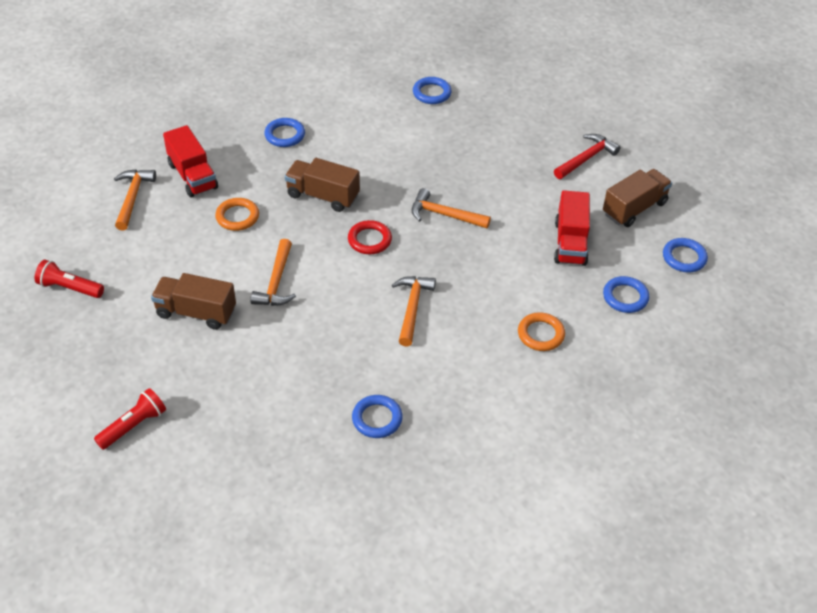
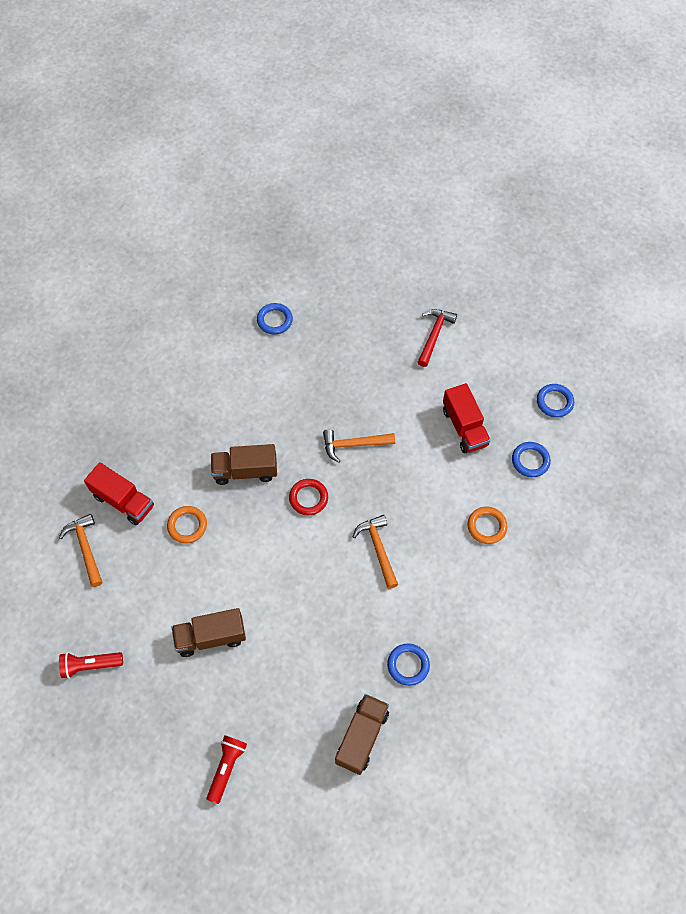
camera: 25 degrees left, 15 degrees up
(276, 282) = (258, 575): orange hammer -> none
(285, 135) = (176, 421): blue ring -> none
(634, 208) = (495, 370): brown truck -> brown truck (362, 737)

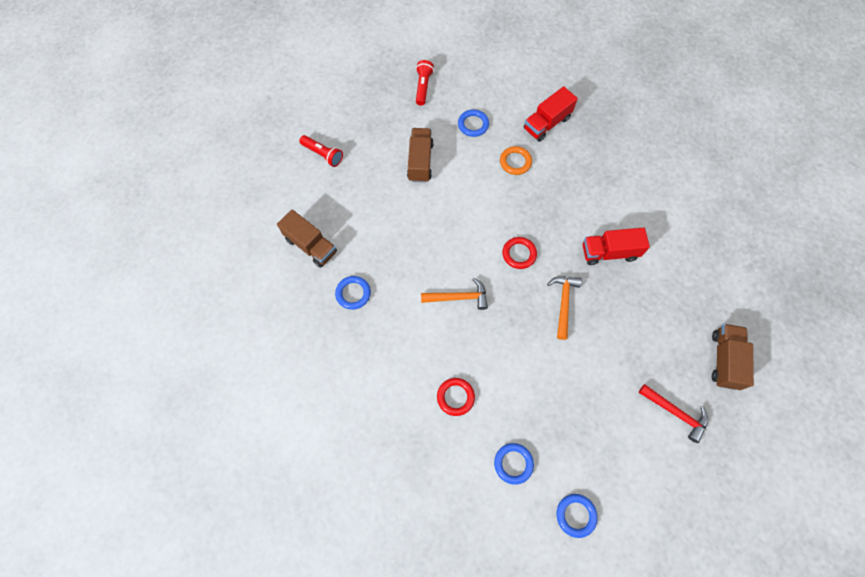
camera: 105 degrees right, 5 degrees up
(85, 548) = (513, 95): orange hammer -> none
(245, 471) = (555, 212): brown truck -> brown truck (724, 360)
(274, 320) = (709, 267): blue ring -> blue ring (473, 124)
(464, 427) = (563, 409): red truck -> red truck (609, 252)
(486, 526) = (455, 397): orange ring -> red ring

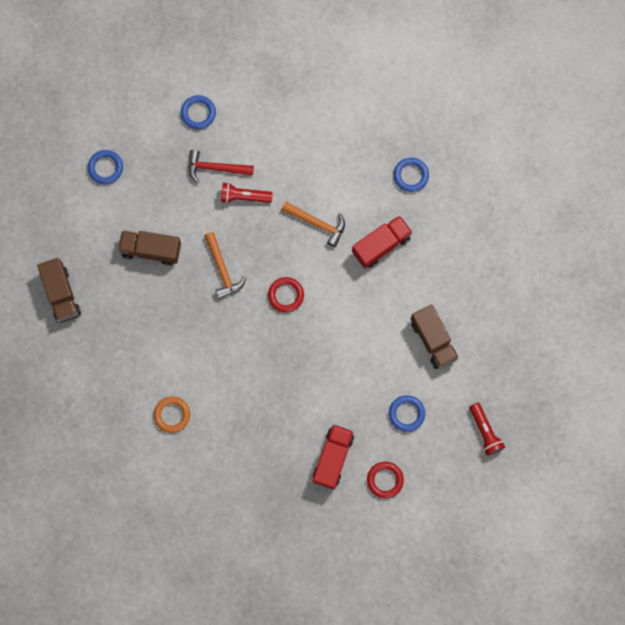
camera: 150 degrees right, 10 degrees up
(311, 245) = (478, 197): brown truck -> brown truck (151, 250)
(323, 154) = (532, 294): red flashlight -> red flashlight (244, 196)
(455, 397) = (271, 138): red ring -> red ring (385, 480)
(458, 297) = (317, 223): orange hammer -> orange hammer turned 120 degrees counterclockwise
(515, 162) = (340, 393): orange ring -> orange ring (172, 415)
(575, 515) = (132, 102): blue ring -> blue ring (105, 168)
(609, 252) = (204, 343): red truck -> red truck (381, 245)
(675, 413) = (86, 224): red hammer -> red hammer (216, 168)

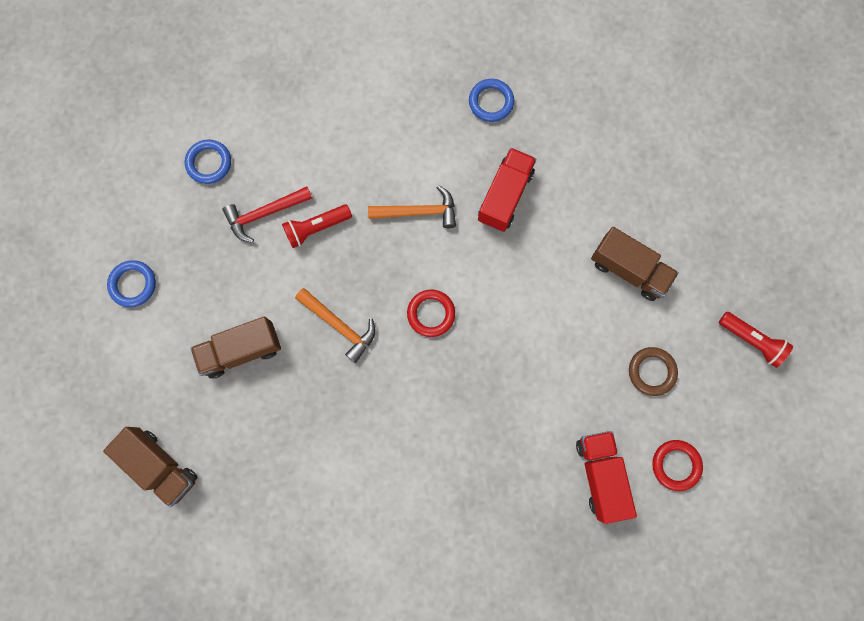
camera: 30 degrees left, 0 degrees up
(172, 415) = (379, 536): orange ring -> none
(406, 413) = (651, 371): blue ring -> brown ring

